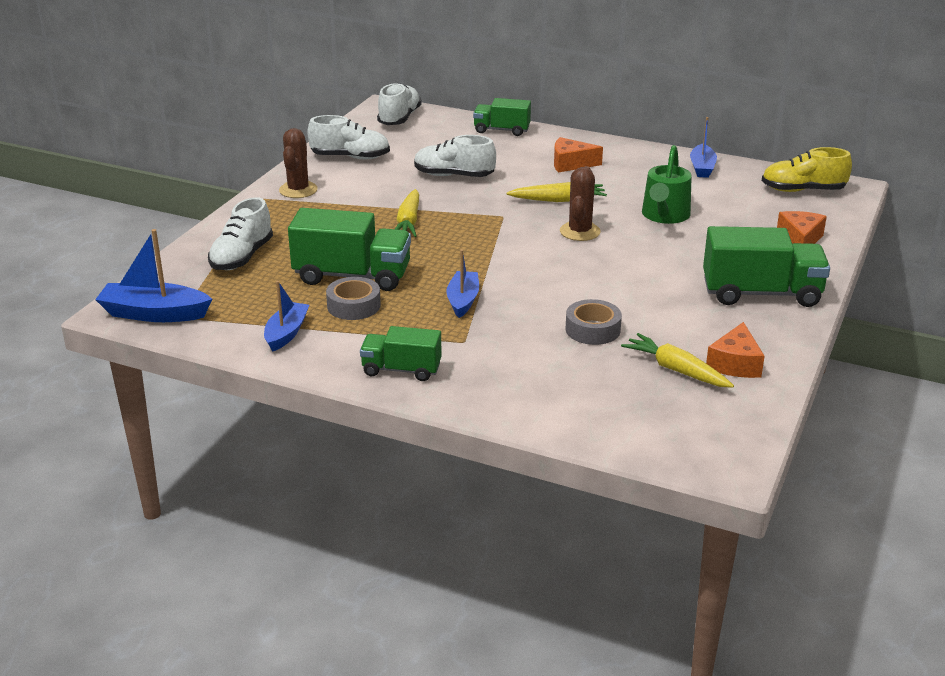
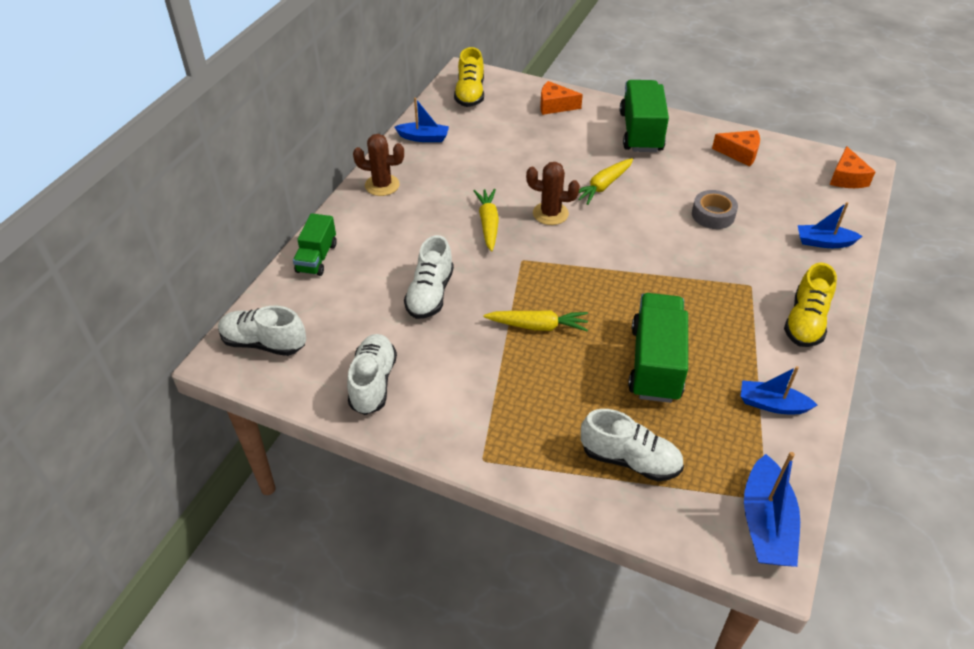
camera: 90 degrees left, 15 degrees up
(298, 190) = (461, 425): brown cactus -> brown cactus (382, 185)
(353, 306) = (710, 358): grey tape -> none
(401, 370) = (805, 322): green truck -> yellow shoe
(463, 300) = (685, 286): blue boat -> blue boat (824, 242)
(570, 164) = (408, 213): orange cheese -> orange cheese (846, 178)
(664, 215) = (517, 165): green watering can -> none
(676, 370) = (756, 179): yellow carrot -> yellow carrot (603, 186)

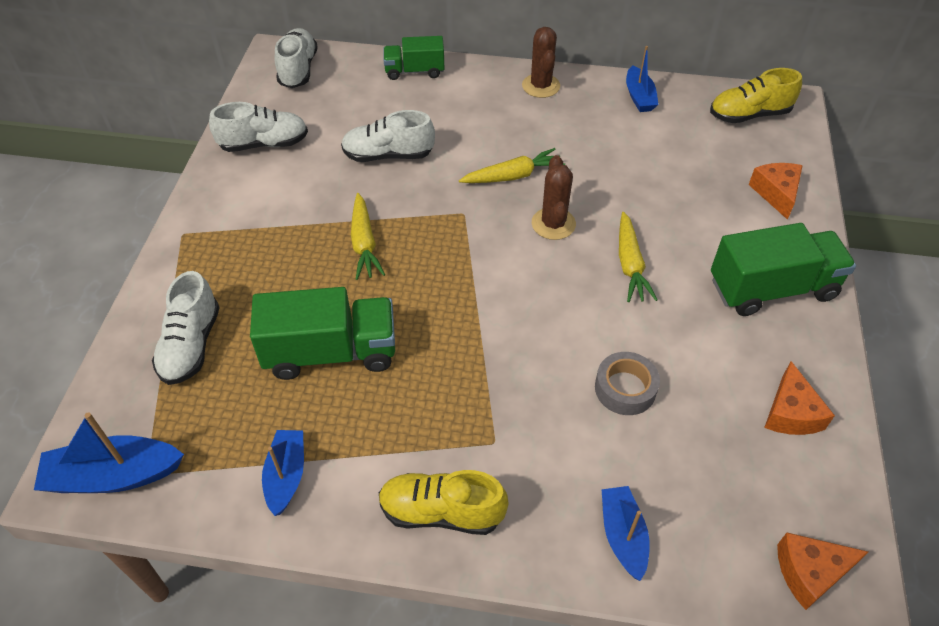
camera: 75 degrees right, 5 degrees up
(603, 186) = (630, 264): yellow carrot -> yellow carrot turned 120 degrees counterclockwise

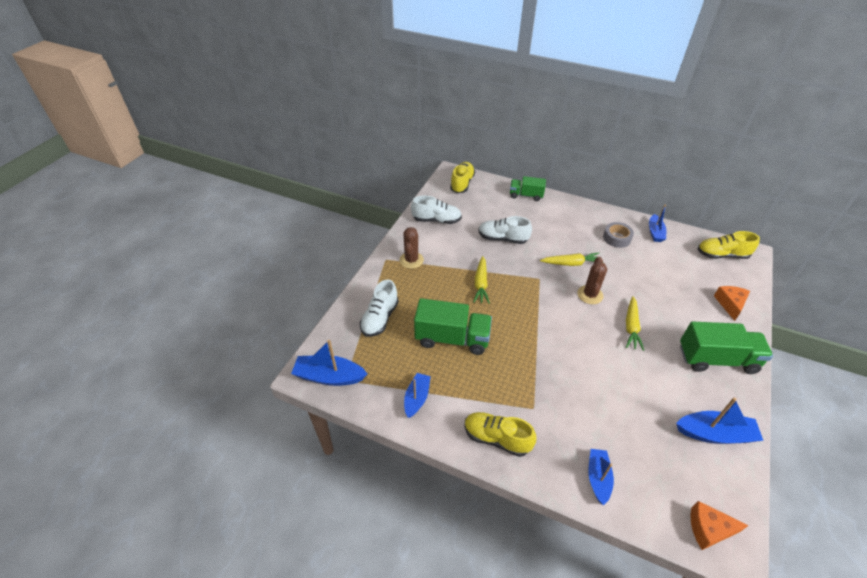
camera: 15 degrees right, 5 degrees down
(298, 70) = (462, 183): white shoe -> yellow shoe
(541, 86) = (597, 216): brown cactus -> brown cactus (411, 260)
(625, 388) = (615, 396): grey tape -> grey tape (617, 238)
(791, 413) = (714, 434): orange cheese -> blue boat

